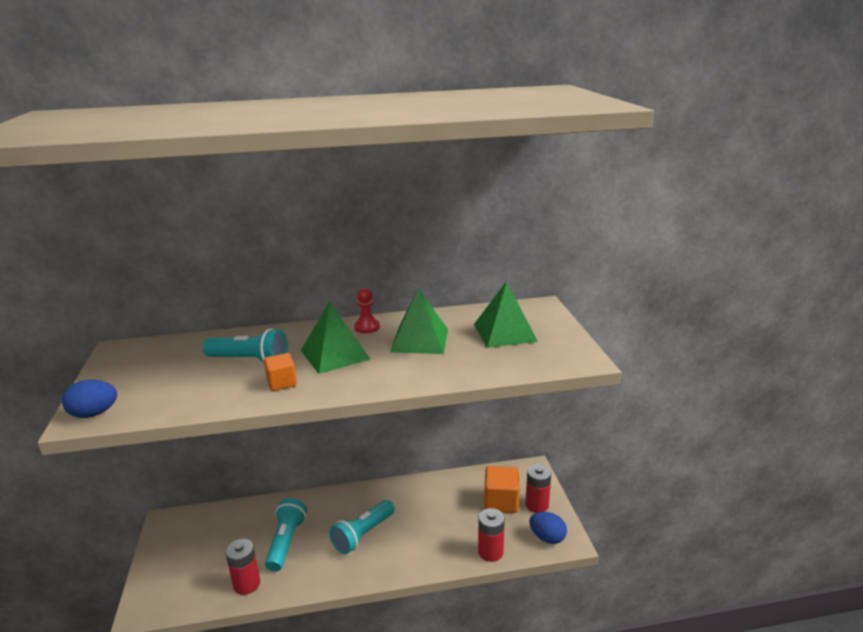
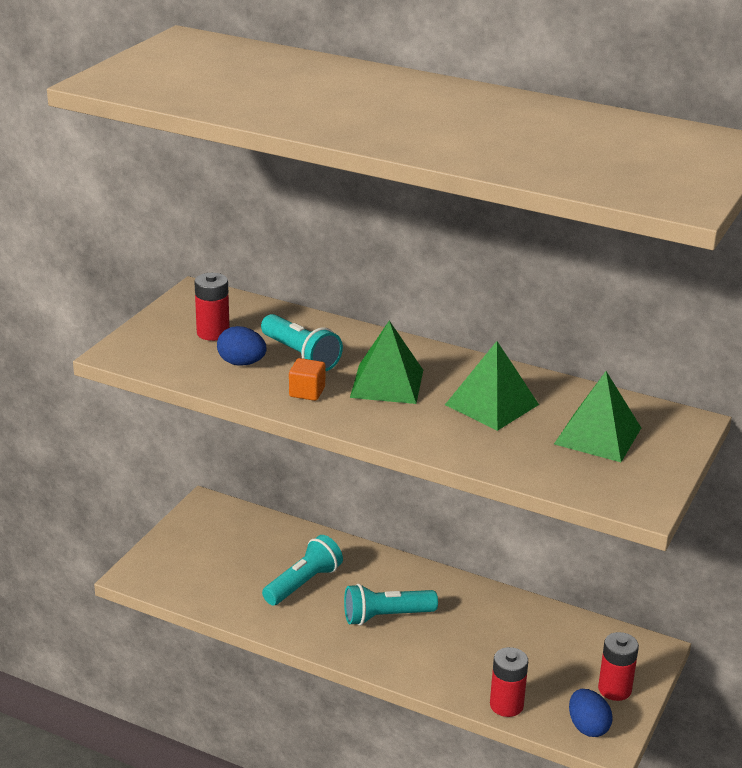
camera: 35 degrees right, 5 degrees up
(94, 414) = (130, 353): blue egg -> blue egg (241, 363)
(247, 584) = (237, 602): red battery -> red battery (213, 333)
(367, 327) = (453, 366): red pawn -> none
(501, 502) = (574, 664): orange cube -> none

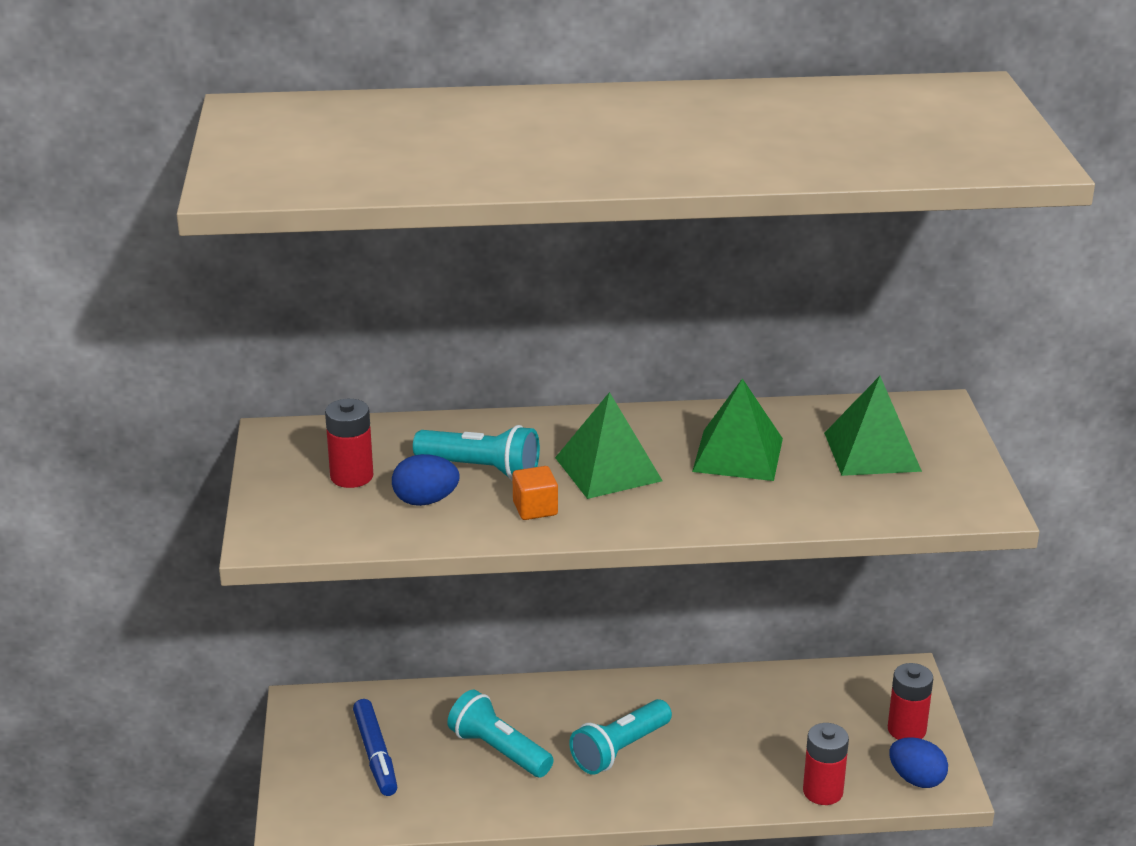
camera: 30 degrees left, 0 degrees up
(222, 554) = (375, 755): none -> blue marker
(303, 583) = (499, 750): turquoise flashlight -> turquoise flashlight turned 60 degrees counterclockwise

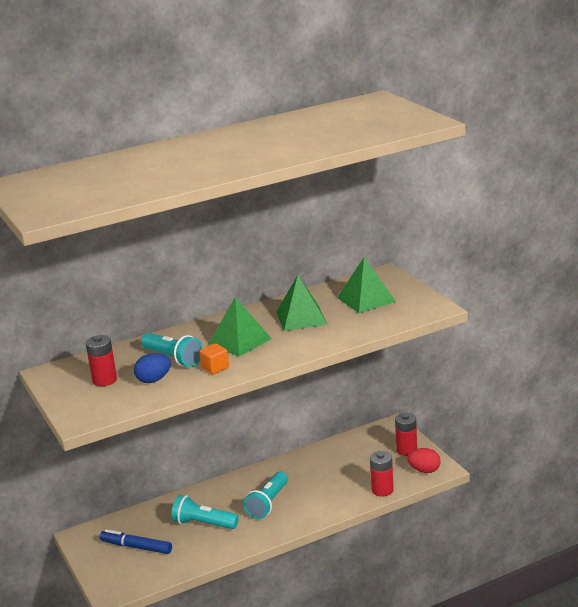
camera: 20 degrees left, 5 degrees down
(375, 755) = (136, 547): blue marker -> blue marker turned 150 degrees clockwise
(481, 469) = (173, 358): turquoise flashlight -> turquoise flashlight turned 45 degrees clockwise
(916, 779) = (424, 470): blue egg -> red egg

